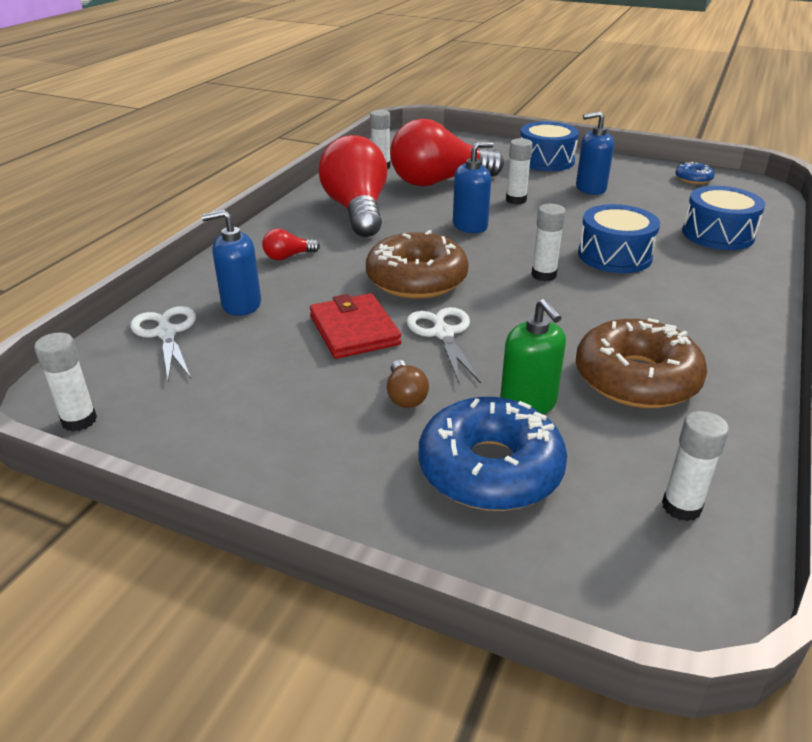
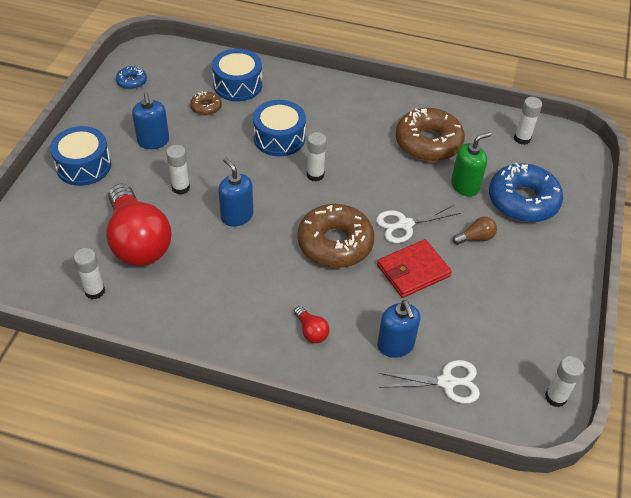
camera: 100 degrees left, 15 degrees up
(166, 333) = (446, 382): white scissors -> white scissors turned 150 degrees counterclockwise
(357, 210) = (211, 296): red light bulb -> none
(662, 215) = (206, 107): none -> brown donut

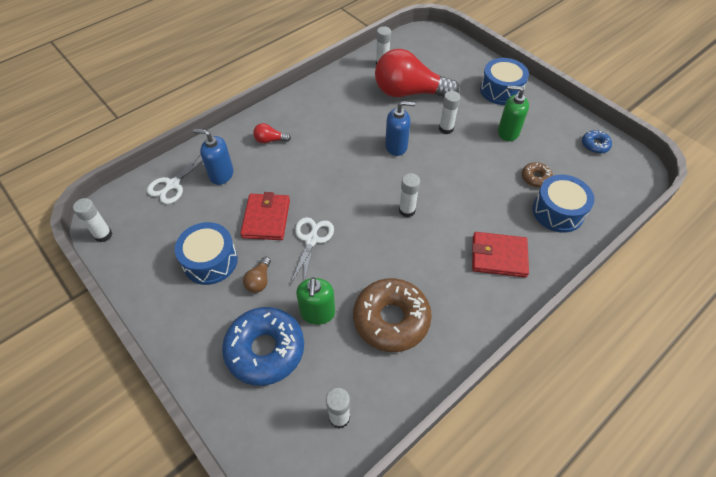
camera: 125 degrees right, 5 degrees up
(153, 141) = (508, 132): blue soap dispenser -> green soap dispenser
(279, 138) = (467, 208): blue drum -> blue drum (210, 261)
(315, 105) = (498, 256): none -> red wallet
(335, 243) = (328, 187): brown donut -> none

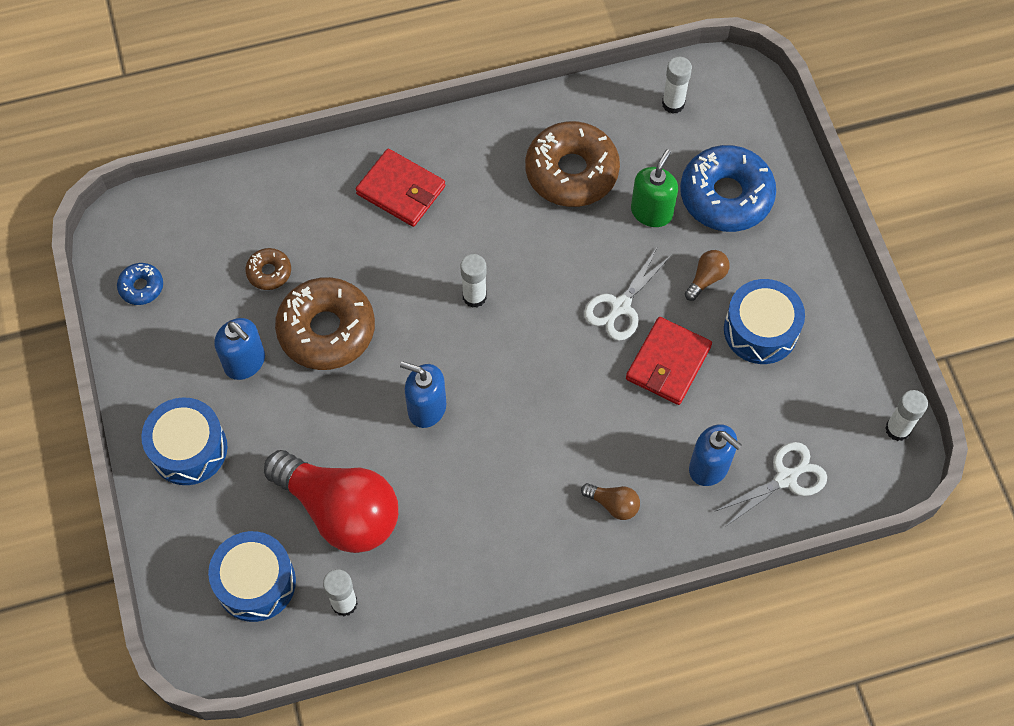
camera: 155 degrees left, 10 degrees up
(270, 140) = (613, 504): red light bulb -> brown light bulb
(446, 129) = (331, 409): white glue stick -> none
(478, 162) = (326, 330): none -> brown donut
(508, 132) = (245, 362): green soap dispenser -> blue soap dispenser
(558, 211) = (282, 214): blue drum -> blue drum (255, 582)

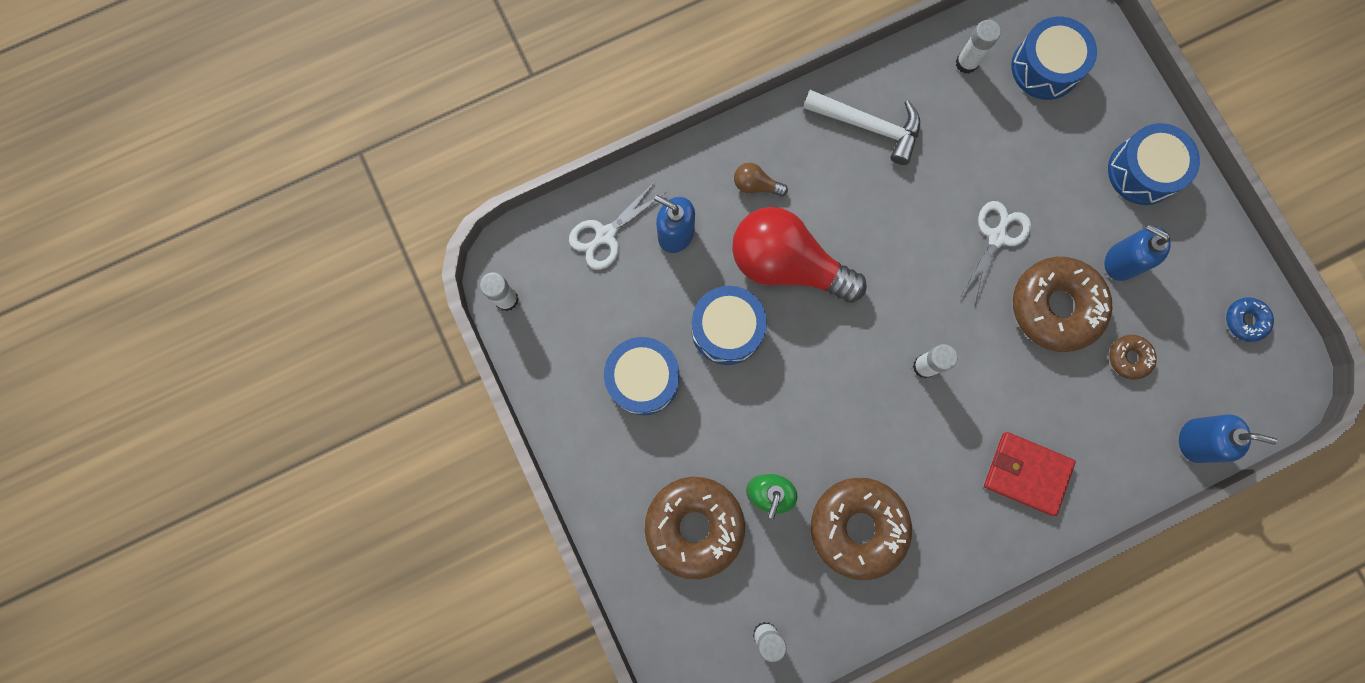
camera: 170 degrees right, 15 degrees up
(340, 511) = (992, 139): red light bulb -> red light bulb (786, 264)
(426, 408) = (941, 245): blue soap dispenser -> blue soap dispenser (1195, 440)
(474, 548) = (868, 126): none -> white hammer
(620, 306) = (782, 381): white scissors -> white scissors (997, 237)
(668, 363) = (727, 329): red wallet -> blue drum
(706, 278) = (702, 426): brown light bulb -> none
(726, 196) = (694, 526): blue donut -> brown donut

